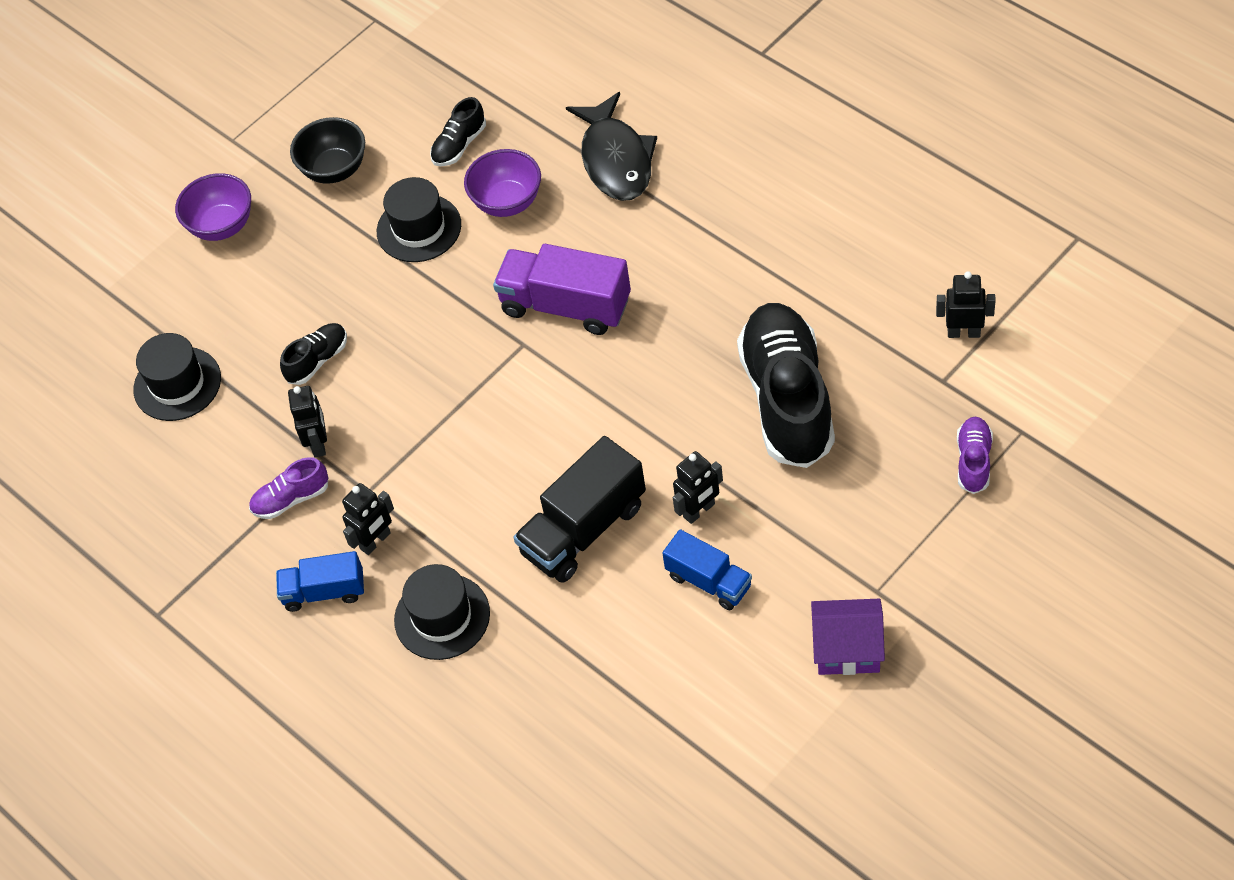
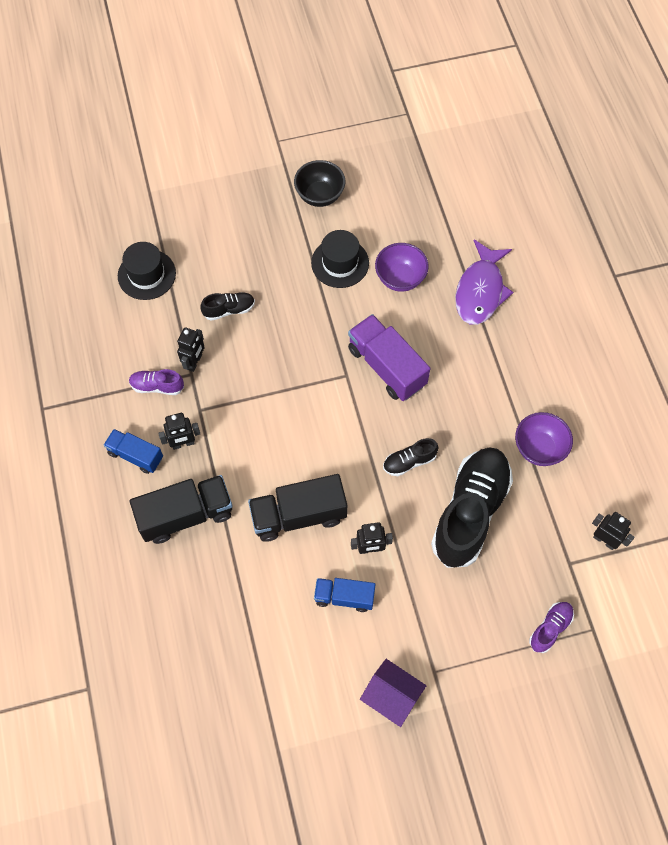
camera: 25 degrees right, 10 degrees up
(222, 226) = (236, 192): purple bowl -> purple bowl (539, 448)
(442, 617) = (186, 515): black hat -> black truck
(459, 145) = (398, 224): black shoe -> black shoe (409, 461)
(615, 159) = (480, 291): black fish -> purple fish
(709, 581) = (344, 597): blue truck -> blue truck turned 120 degrees clockwise

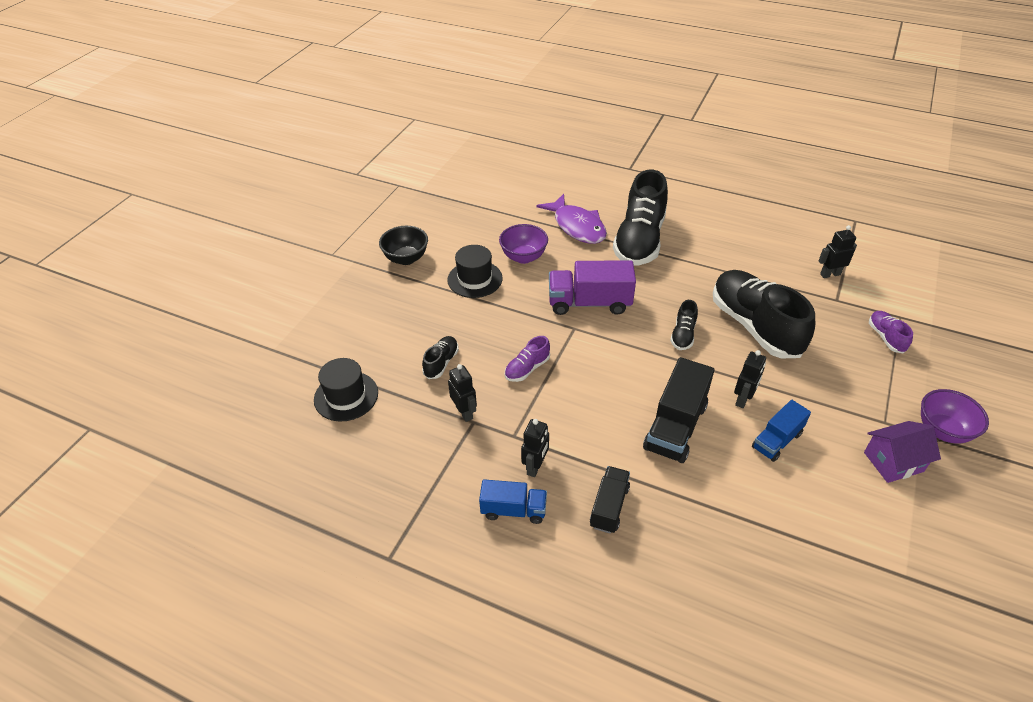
camera: 50 degrees left, 20 degrees down
(135, 455) = (513, 510): blue truck -> blue truck turned 150 degrees counterclockwise
(157, 386) = (460, 452): purple shoe -> purple shoe (527, 368)
(186, 515) = (609, 507): black truck -> black truck, size x0.61
(507, 353) = (639, 240): none -> black shoe
(539, 448) = (730, 266): purple bowl -> purple bowl (942, 431)

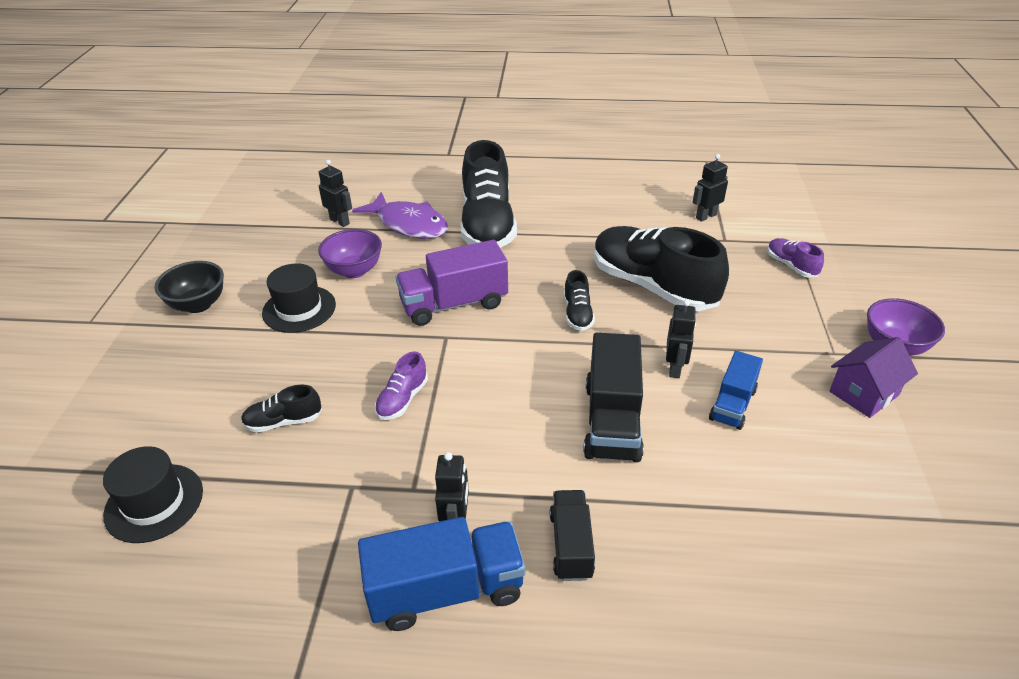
camera: 20 degrees left, 5 degrees down
(441, 363) = (283, 421): black shoe -> black shoe turned 105 degrees counterclockwise
(464, 412) = (335, 477): black robot -> black robot (340, 221)
(513, 510) = (446, 590): blue truck -> blue truck, size x1.63

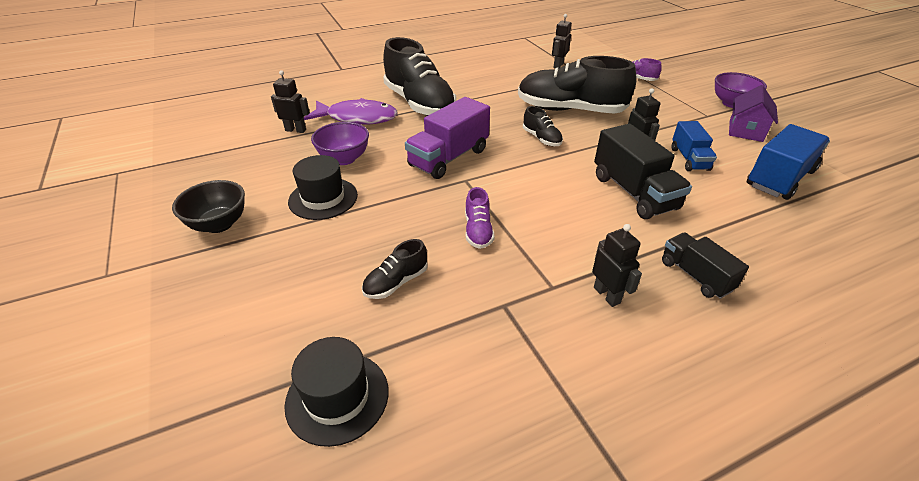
camera: 30 degrees left, 0 degrees up
(446, 590) = (652, 343): blue truck -> blue truck (779, 178)

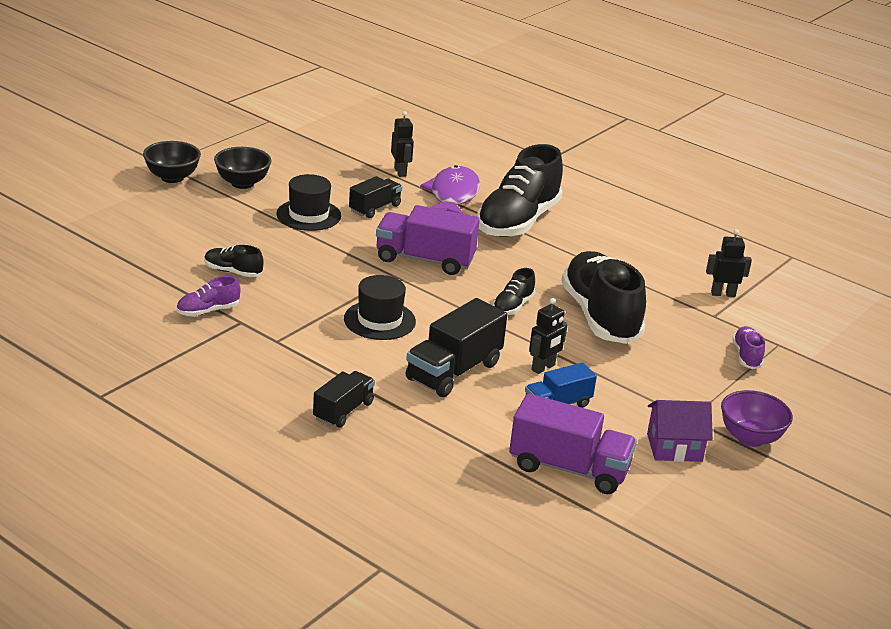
camera: 60 degrees right, 10 degrees down
(147, 276) = (172, 177): none -> black bowl
(337, 397) = (119, 275): black hat -> black hat (379, 320)
(344, 159) = (375, 208): purple bowl -> black truck
(357, 118) = (453, 196): purple fish -> purple fish turned 150 degrees counterclockwise
(478, 231) = (322, 295): purple shoe -> purple shoe (208, 311)
(607, 295) = (285, 367): black robot -> none
(779, 178) = (568, 468): blue truck -> purple truck

